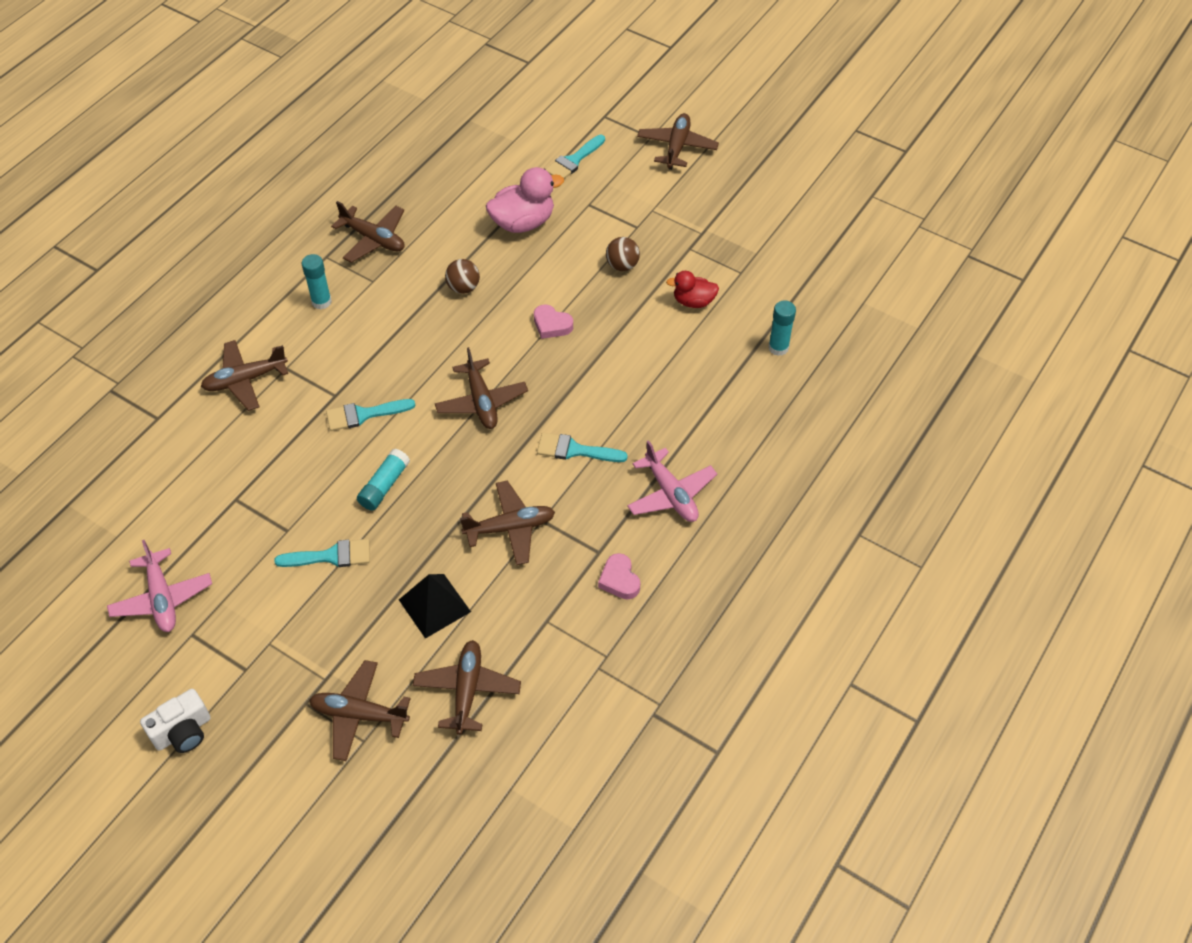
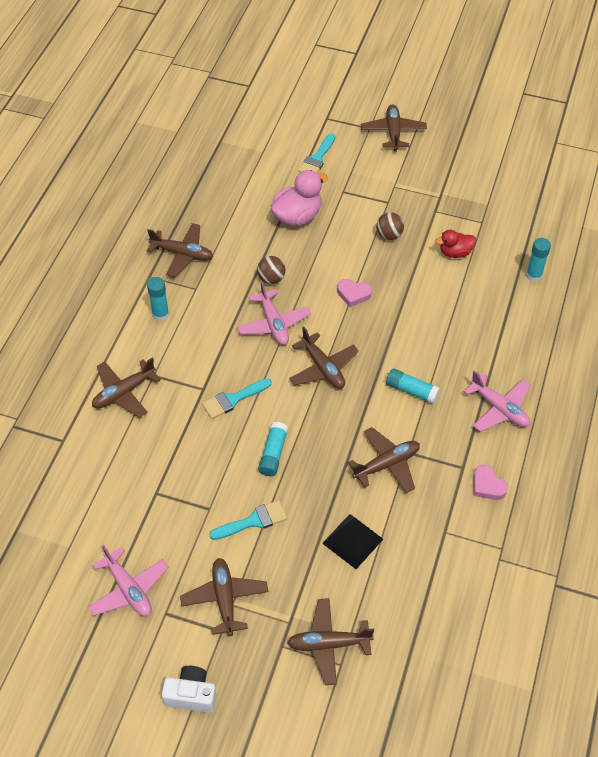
camera: 15 degrees left, 0 degrees up
(183, 731) = (191, 695): white camera -> white camera turned 120 degrees counterclockwise
(445, 339) = (273, 323): none -> pink plane
(467, 690) = (406, 603): brown plane -> brown plane (225, 599)
(574, 450) = (411, 390): turquoise brush -> turquoise glue stick

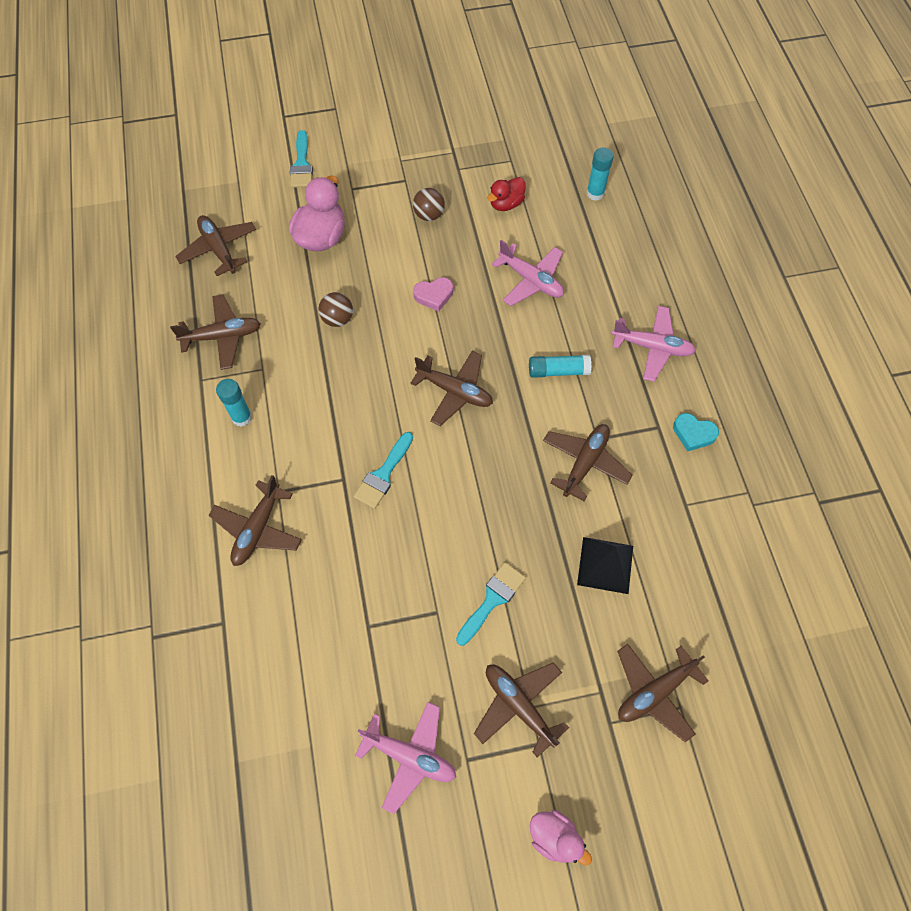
camera: 30 degrees left, 10 degrees up
(191, 695) = (555, 837): white camera -> pink duck
(273, 323) = (372, 367): pink plane -> pink plane (531, 280)
(273, 454) = (464, 513): turquoise glue stick -> none
(393, 132) = (362, 103): brown plane -> brown plane (219, 249)
(487, 485) = (693, 434): pink heart -> turquoise heart

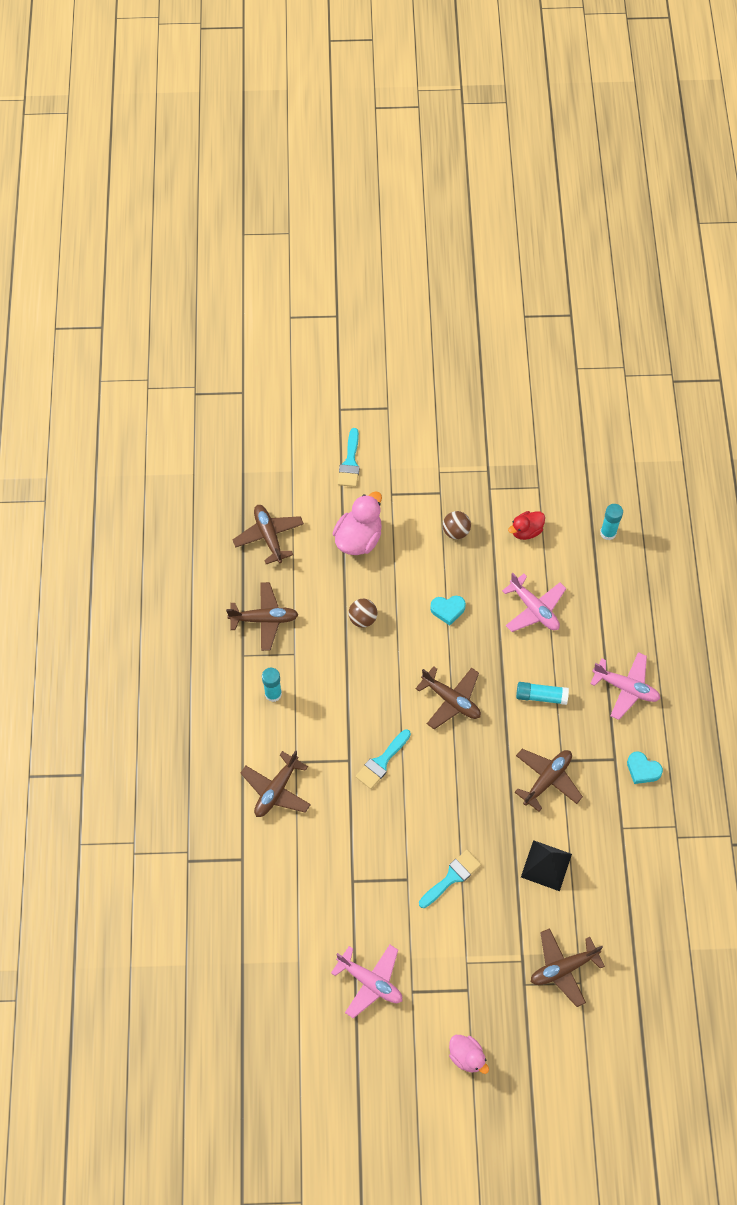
camera: 10 degrees right, 0 degrees up
(434, 295) = (448, 610): pink heart -> turquoise heart
(519, 706) = (458, 960): brown plane -> none

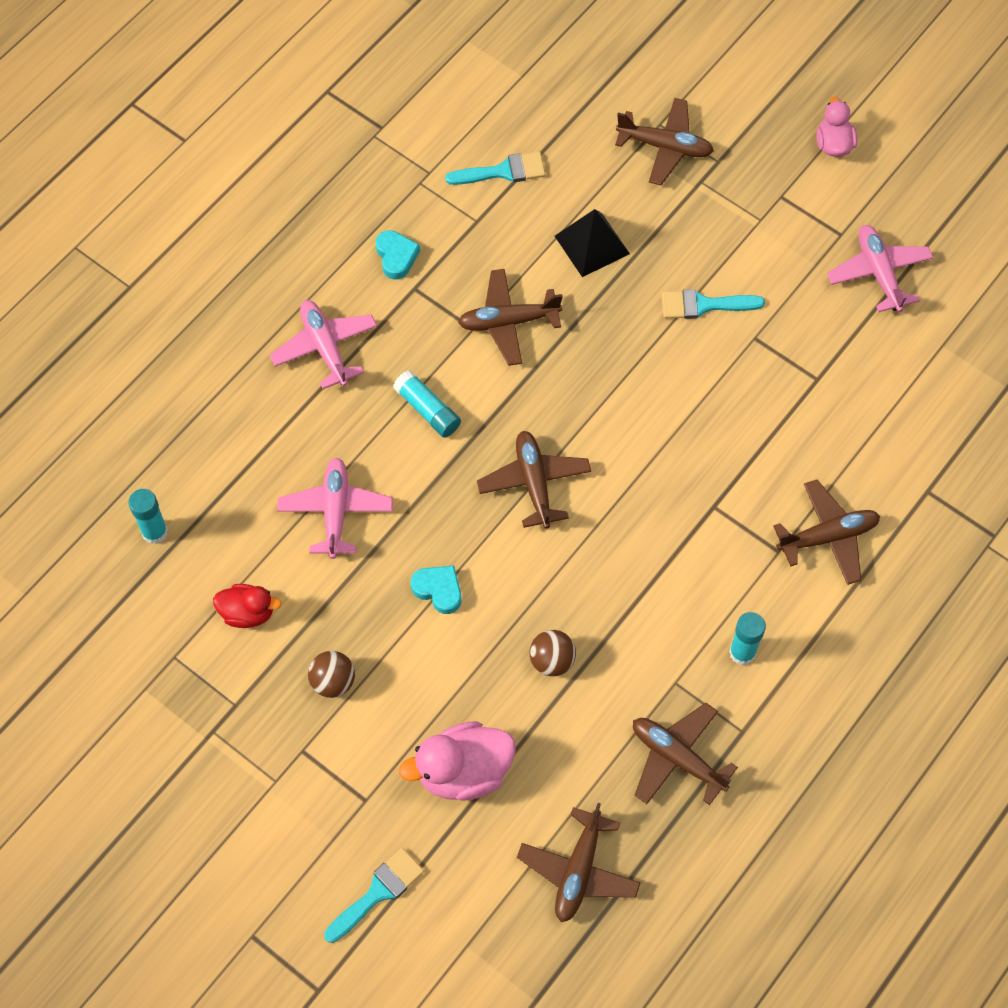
camera: 140 degrees left, 0 degrees up
(381, 762) = (677, 476): turquoise brush -> turquoise brush (503, 171)

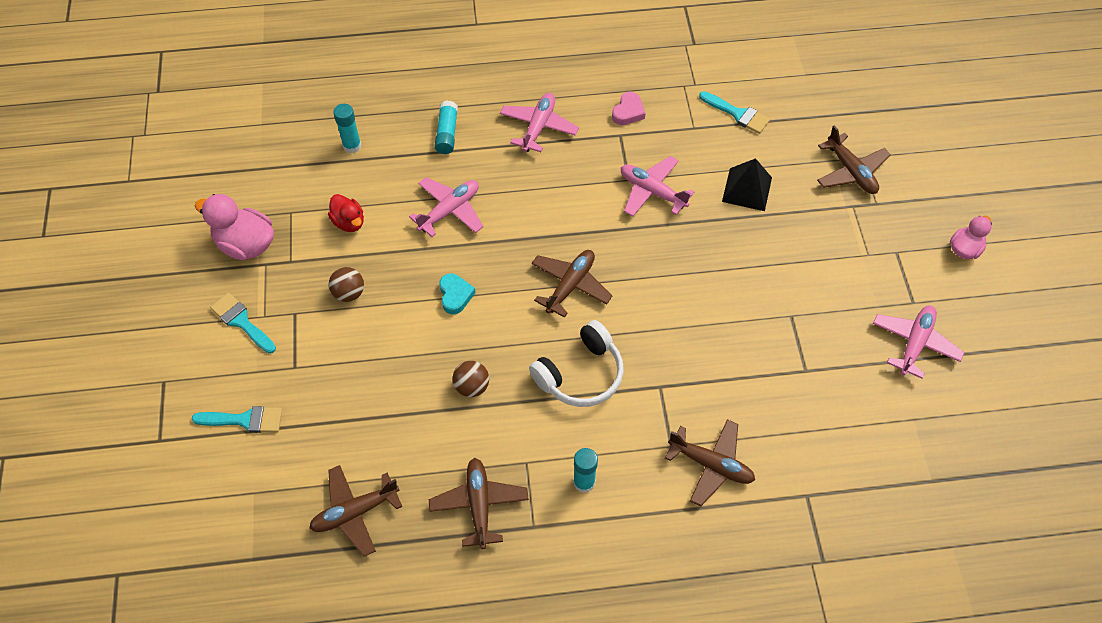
camera: 45 degrees right, 5 degrees down
(396, 257) = (628, 112): turquoise heart -> pink heart
(427, 410) = (556, 200): turquoise glue stick -> turquoise glue stick (447, 133)
(463, 772) = (358, 400): pink duck -> pink duck (246, 244)
(508, 322) = (652, 191): brown plane -> pink plane
(635, 559) = (580, 374): none -> white headphones
(703, 305) = (779, 273): turquoise brush -> turquoise brush (241, 321)

